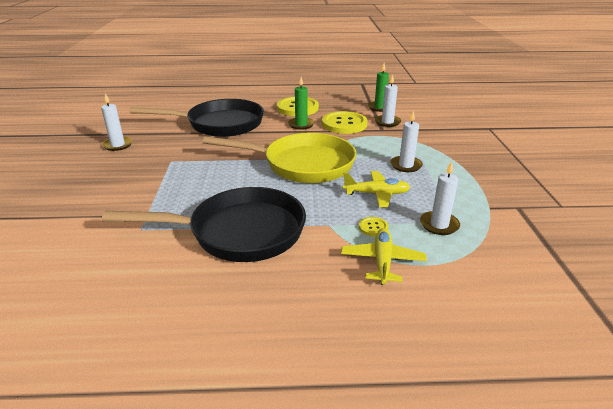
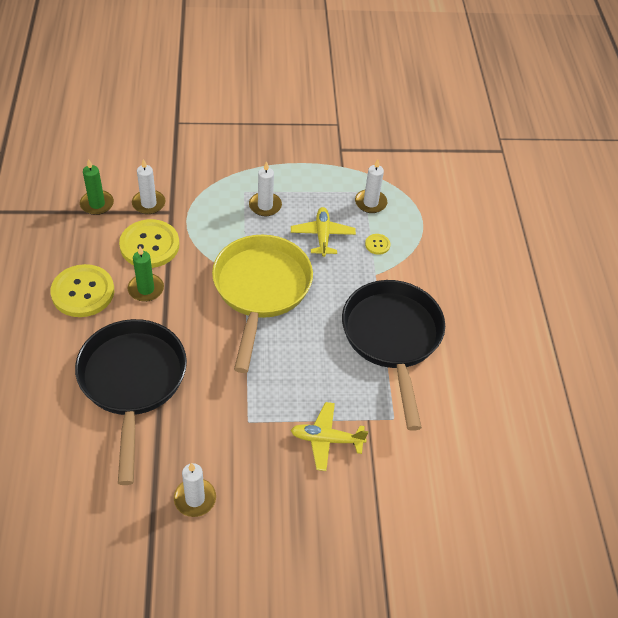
camera: 95 degrees left, 20 degrees up
(382, 261) = (422, 245): yellow plane -> yellow plane (326, 439)

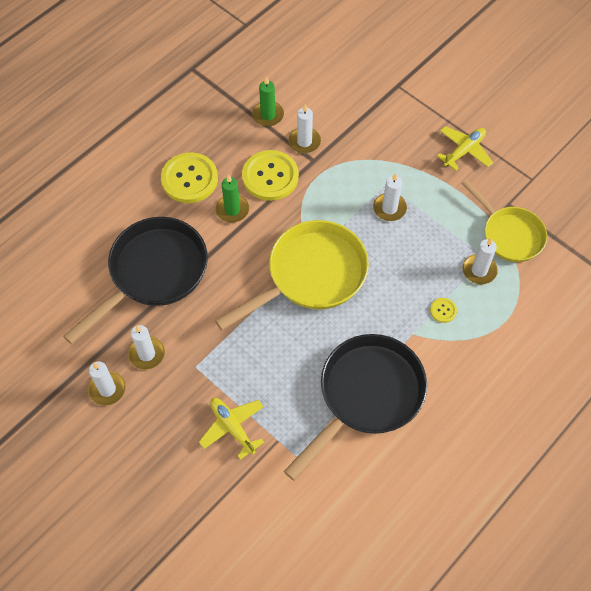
camera: 50 degrees right, 10 degrees up
(197, 445) = (147, 354): none -> white candle
(322, 235) = (407, 268): yellow plane -> yellow plane (464, 151)
(363, 167) = (509, 234): none -> yellow pan

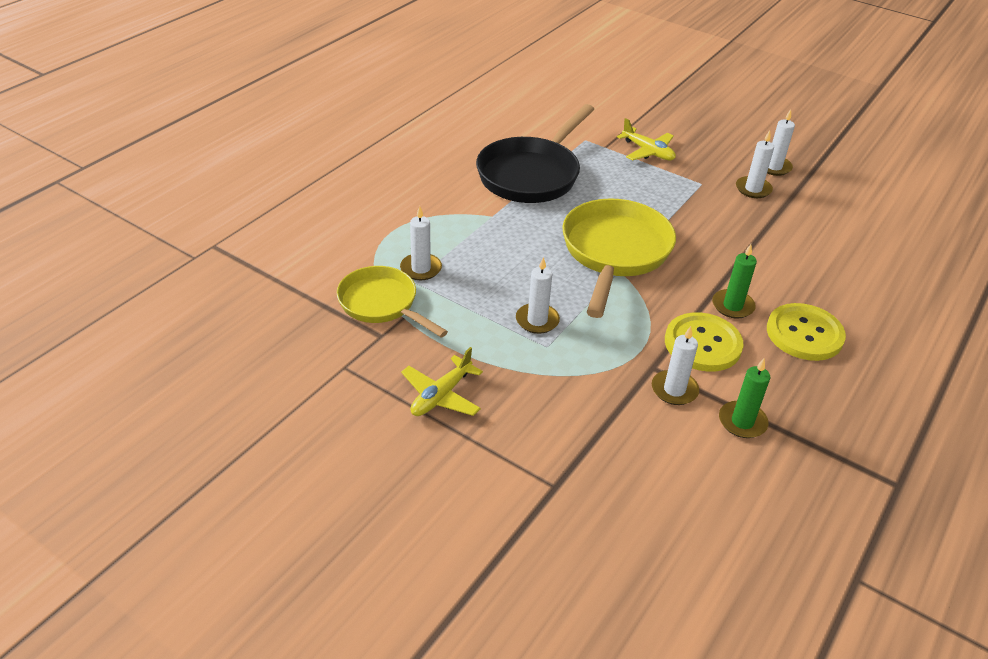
camera: 170 degrees right, 20 degrees down
(153, 273) = (787, 245): black pan -> none
(310, 275) = (614, 253): yellow pan -> yellow pan turned 150 degrees clockwise
(443, 310) = (461, 234): yellow button -> none

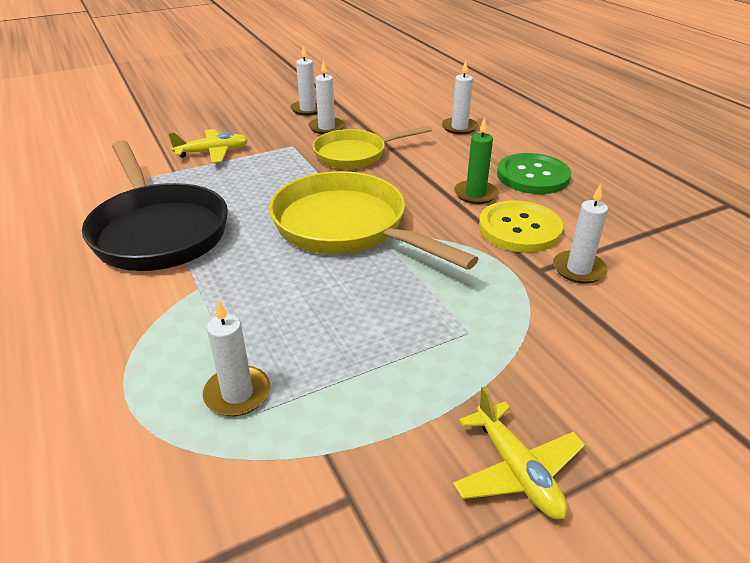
camera: 60 degrees left, 5 degrees down
(382, 304) = (279, 470): yellow pan -> yellow pan (355, 154)
(537, 320) = (418, 323): white candle -> white candle (459, 127)
(742, 422) = (636, 248): green candle -> none
(804, 334) = (533, 176): yellow button -> green button

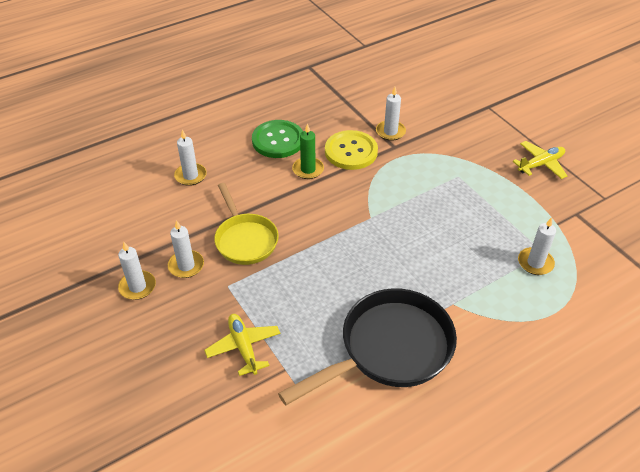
camera: 95 degrees left, 10 degrees up
(347, 228) = (364, 234): yellow pan -> none

